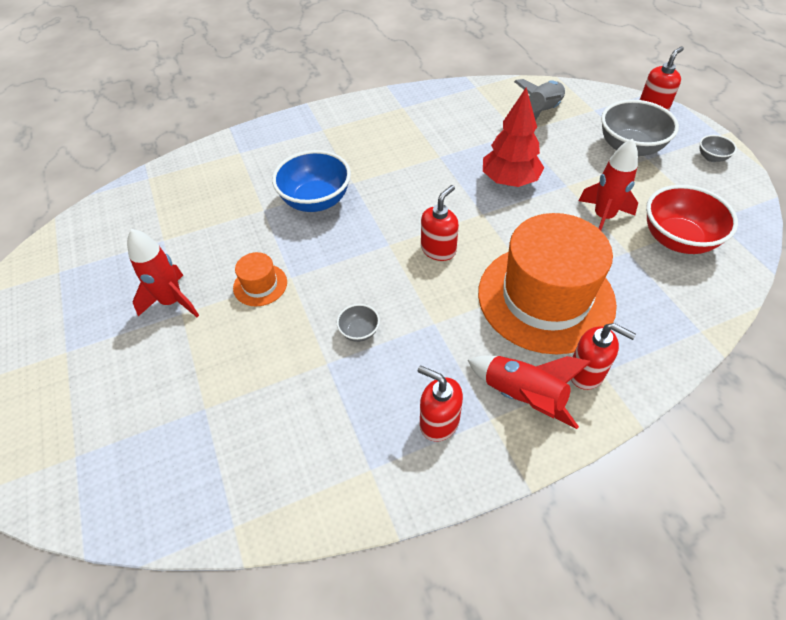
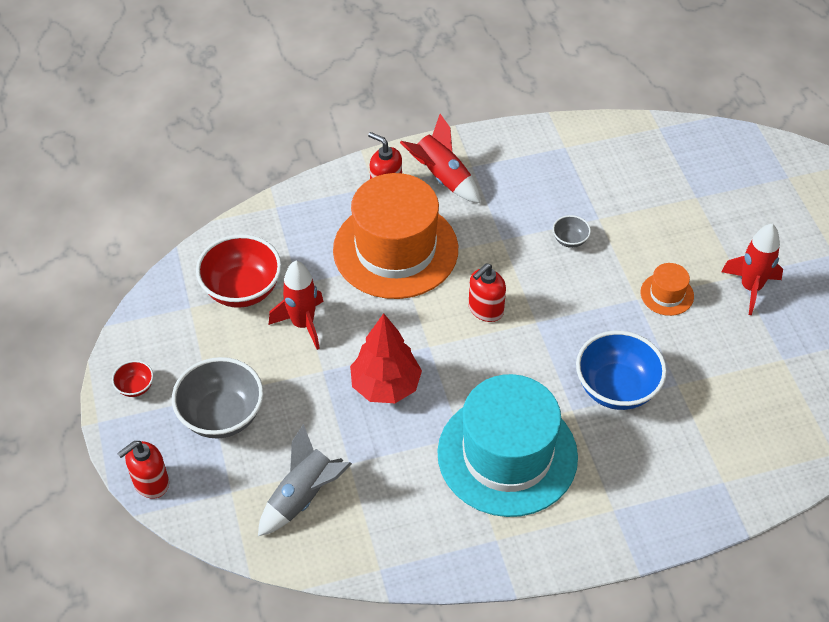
camera: 175 degrees left, 0 degrees up
(402, 150) = (507, 455): none -> turquoise hat
(439, 422) = (511, 168): red soap dispenser -> none
(711, 157) = (135, 387): grey bowl -> red bowl

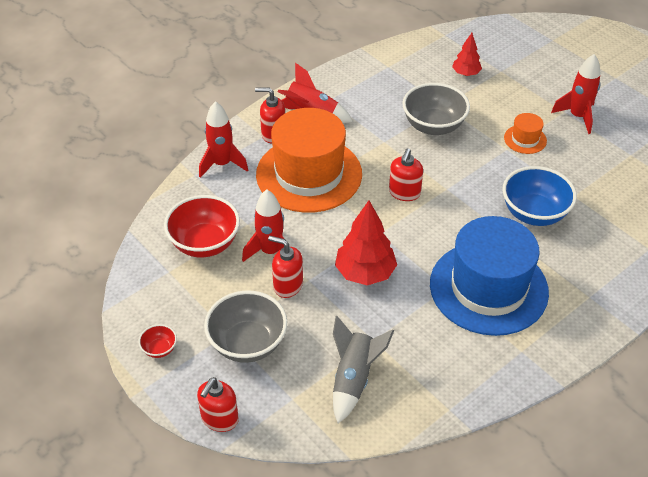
camera: 25 degrees left, 5 degrees down
(298, 368) = (287, 285): none -> red soap dispenser
(311, 205) = (222, 164): none -> red rocket
(507, 455) = (488, 288): turquoise hat -> blue hat
(570, 240) = (433, 126): grey bowl -> grey bowl, size x2.15
(651, 186) = (466, 73): none -> red tree

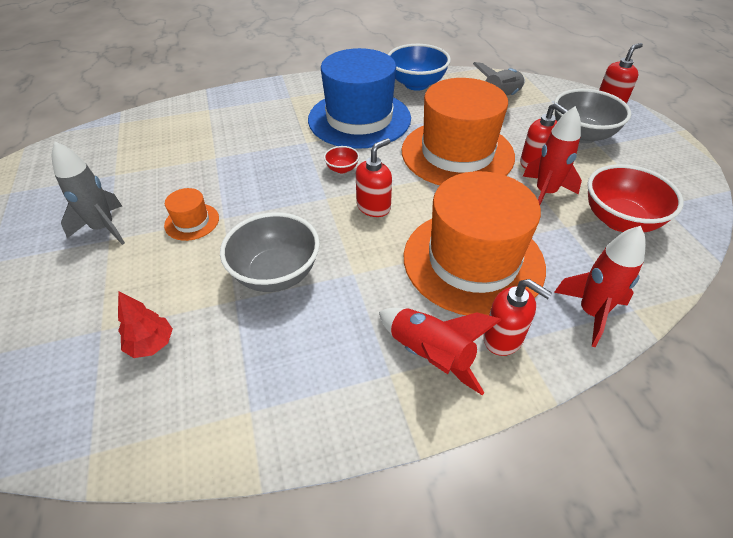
camera: 155 degrees left, 0 degrees up
(159, 349) = (664, 150): red bowl -> red bowl (342, 169)
(365, 273) = (457, 153): red tree -> orange hat
(534, 213) = (267, 154): blue bowl -> blue bowl (416, 84)
(577, 116) = (104, 228): red rocket -> grey rocket

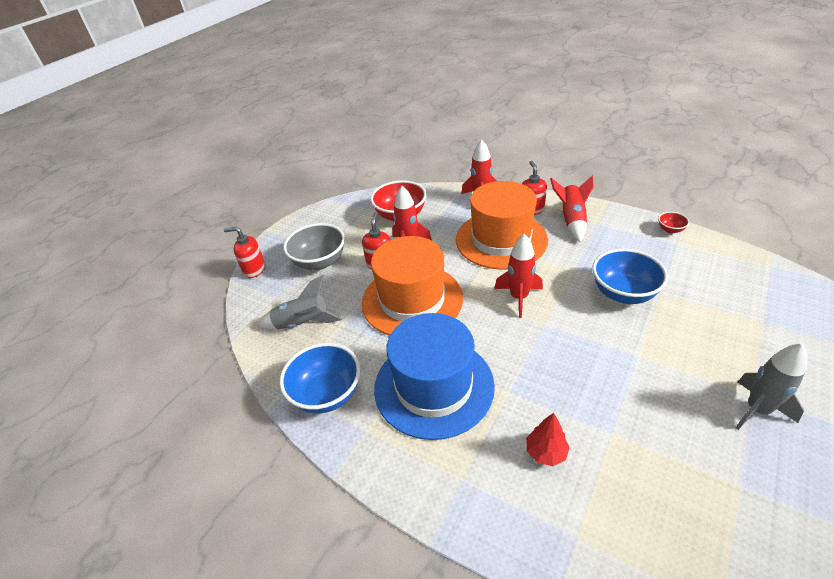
camera: 130 degrees left, 5 degrees down
(151, 344) = (726, 296): red tree -> red tree (546, 452)
(192, 222) = (668, 368): orange hat -> none
(276, 273) = (623, 293): grey bowl -> blue bowl
(342, 169) = (508, 341): red bowl -> red bowl (670, 230)
(374, 207) = (519, 298): red soap dispenser -> red rocket

